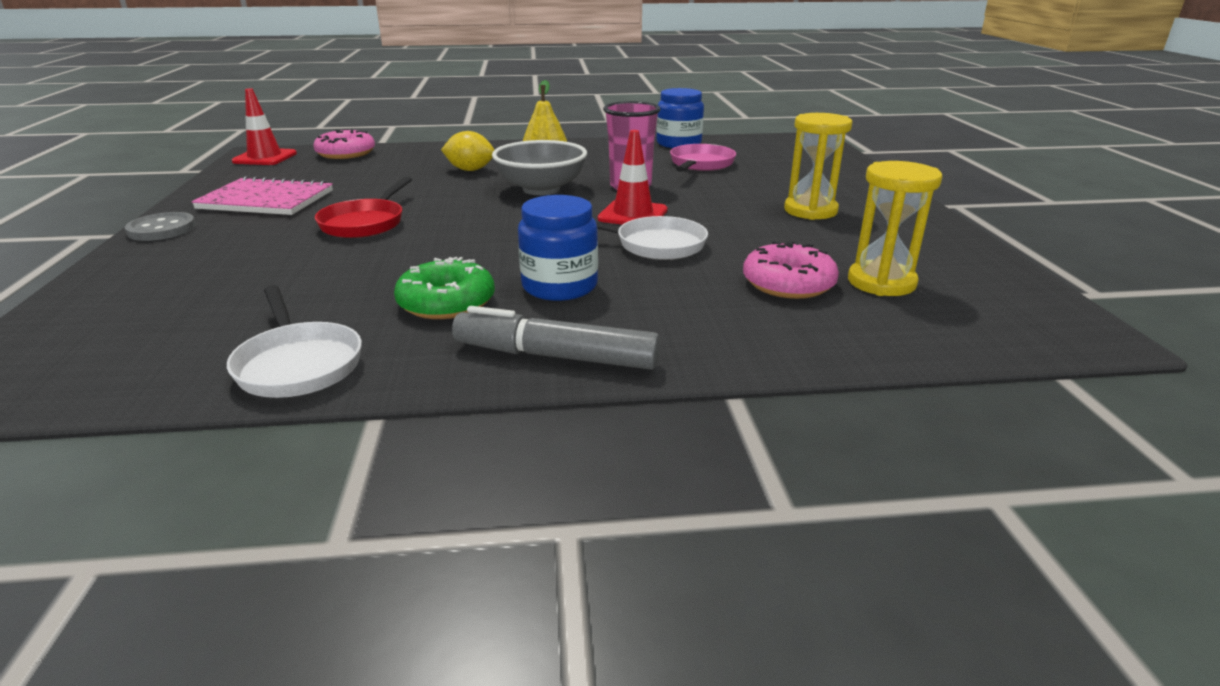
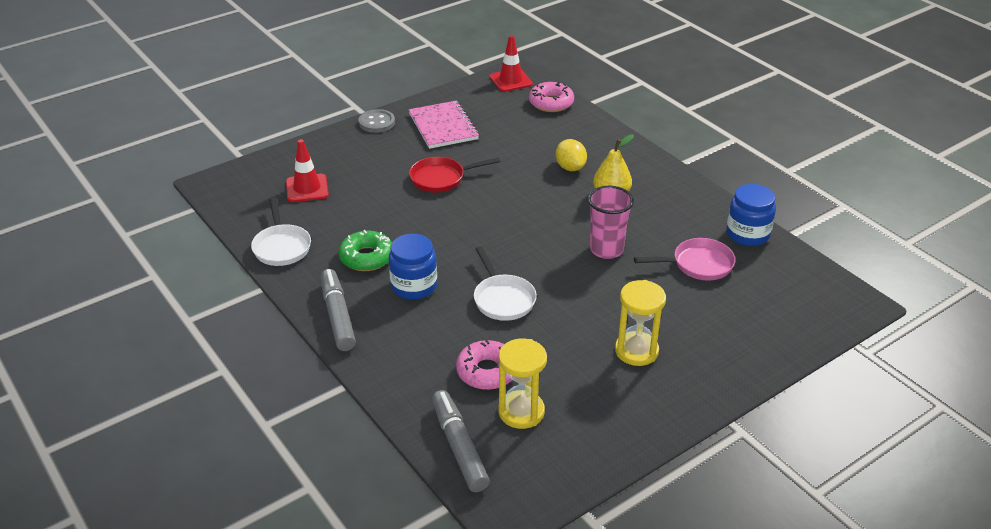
camera: 60 degrees right, 10 degrees up
(298, 364) = (281, 247): white pan -> white pan turned 45 degrees counterclockwise
(541, 189) = (561, 214): grey bowl -> none
(633, 214) = (549, 271): red traffic cone -> red traffic cone (307, 188)
(937, 334) = (459, 447): none -> grey marker

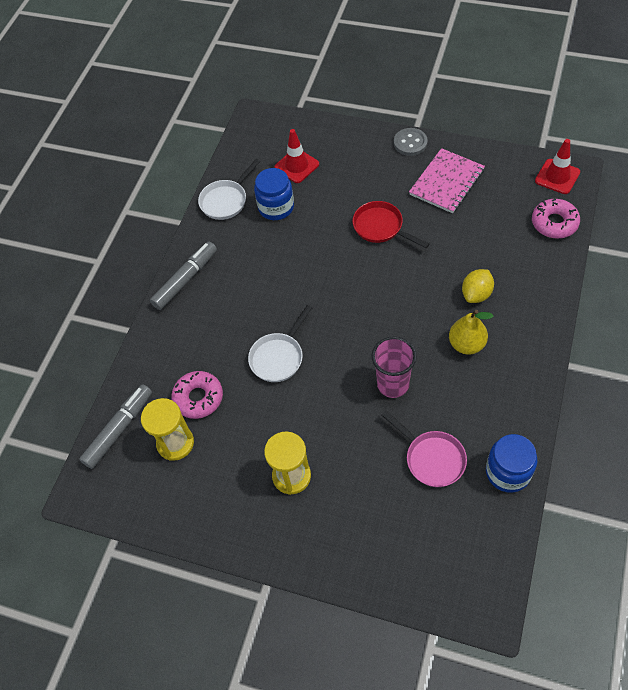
camera: 60 degrees right, 20 degrees up
(367, 257) = (255, 251): green donut -> none
(414, 286) = (248, 297): blue jar -> blue jar (276, 207)

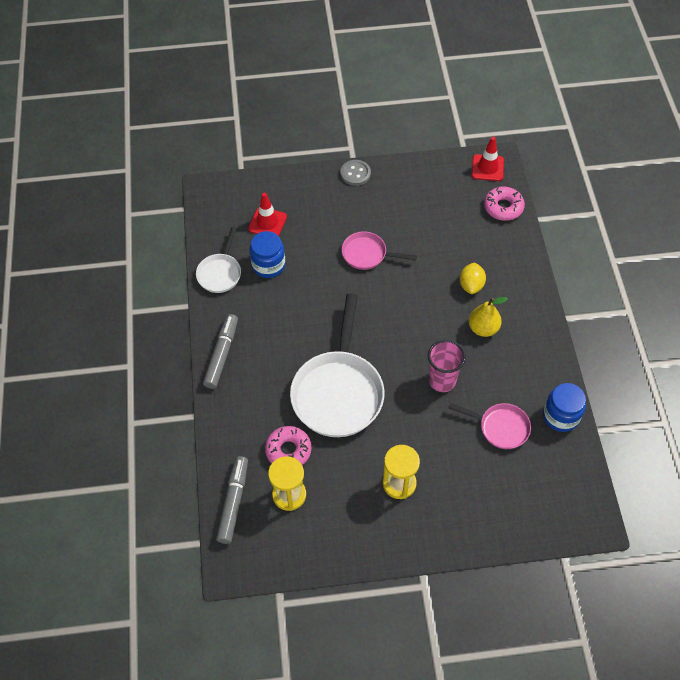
camera: 30 degrees left, 0 degrees up
(278, 357) = (338, 392): white pan -> white pan, size x1.92
(381, 227) = (367, 254): red pan -> pink pan
(446, 182) = (402, 199): pink notebook -> none

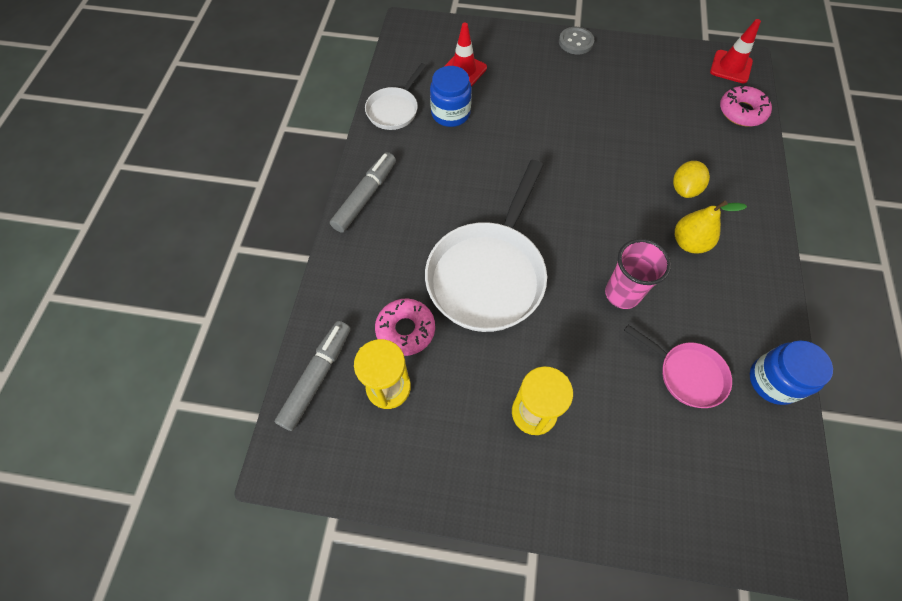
camera: 15 degrees right, 5 degrees up
(367, 254) = (567, 127): pink pan -> none

